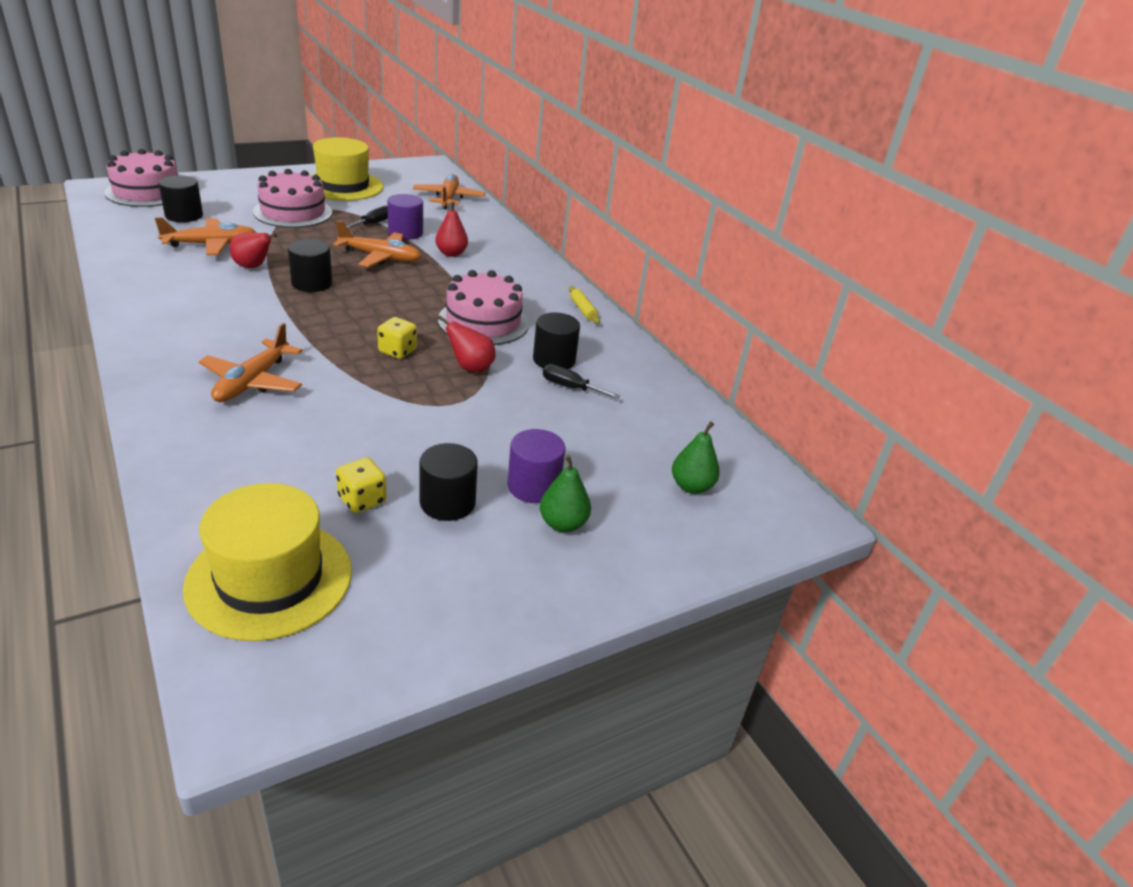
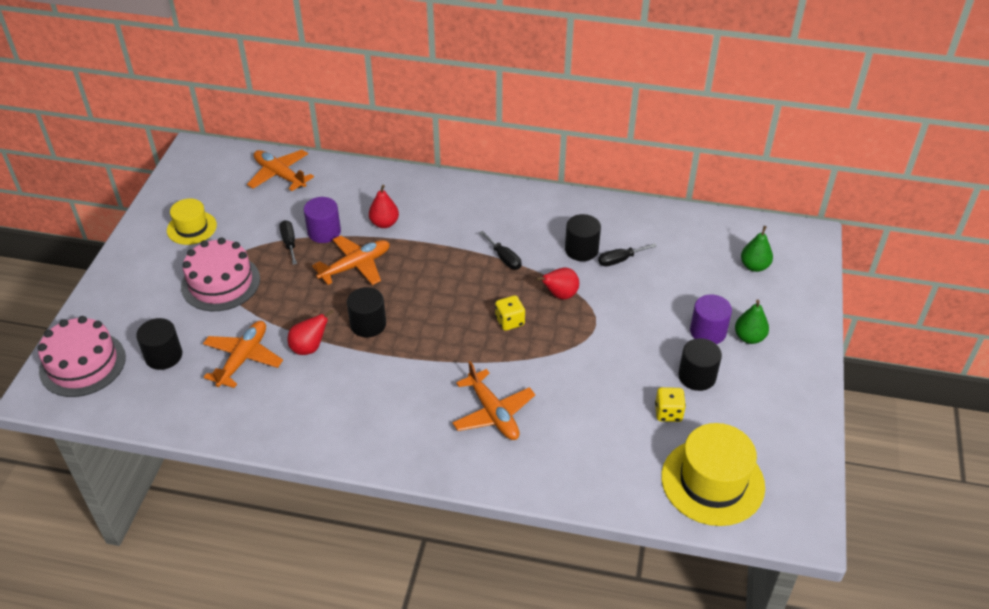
camera: 45 degrees left, 10 degrees up
(343, 186) = (191, 228): yellow hat -> yellow hat, size x0.59
(483, 322) = (504, 258): pink cake -> black screwdriver
(583, 310) = (529, 199): yellow rolling pin -> none

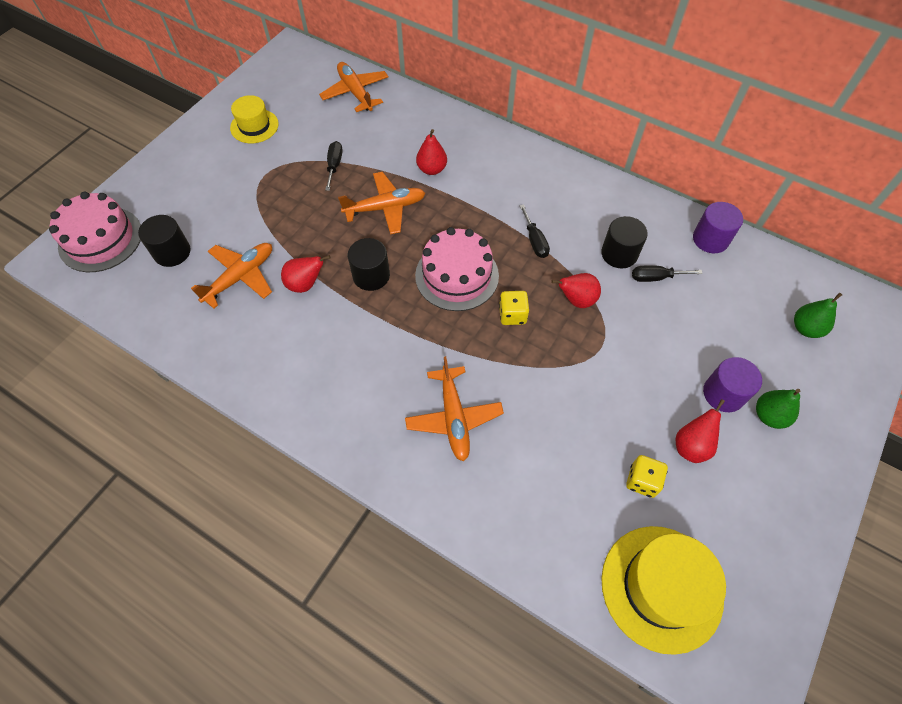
camera: 20 degrees right, 15 degrees up
(220, 283) = (255, 190): pink cake -> pink cake (457, 275)
(324, 232) = (371, 163): purple cylinder -> purple cylinder (710, 239)
(697, 376) = (691, 446): black cylinder -> red pear

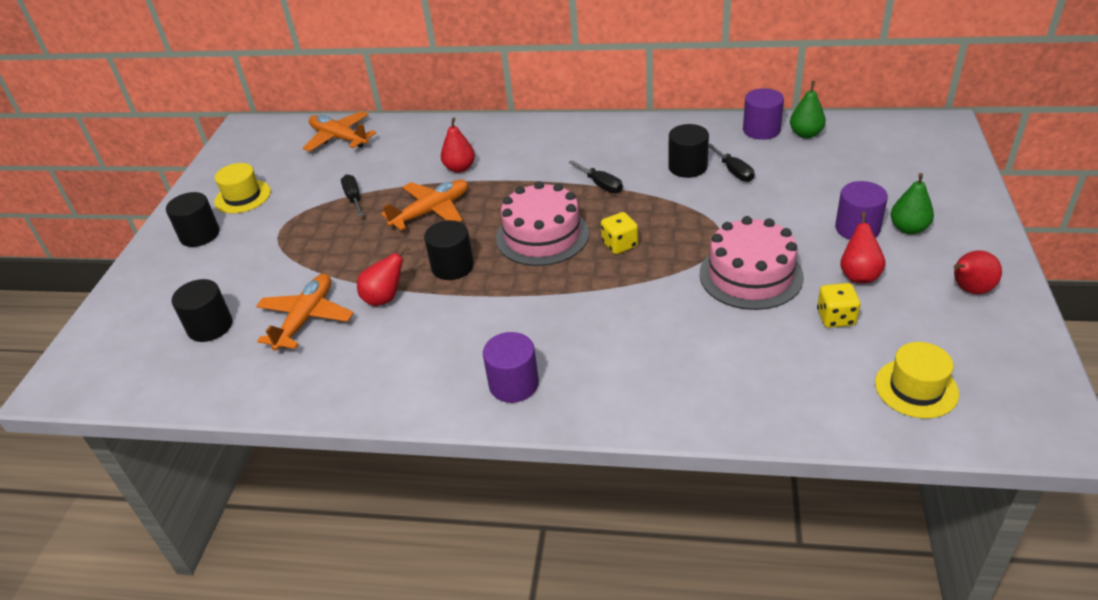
camera: 20 degrees left, 20 degrees down
(100, 239) = (112, 346): pink cake -> pink cake (750, 275)
(206, 153) = (200, 235): none -> black cylinder
(354, 419) = (514, 384): none -> purple cylinder
(454, 418) = (619, 343): orange plane -> none
(576, 300) = (673, 212): red pear -> red pear (969, 290)
(656, 277) = (734, 172): black screwdriver -> black screwdriver turned 90 degrees counterclockwise
(661, 587) = (916, 388): yellow hat -> yellow hat, size x0.59
(806, 328) = (890, 160): green pear -> green pear (806, 134)

